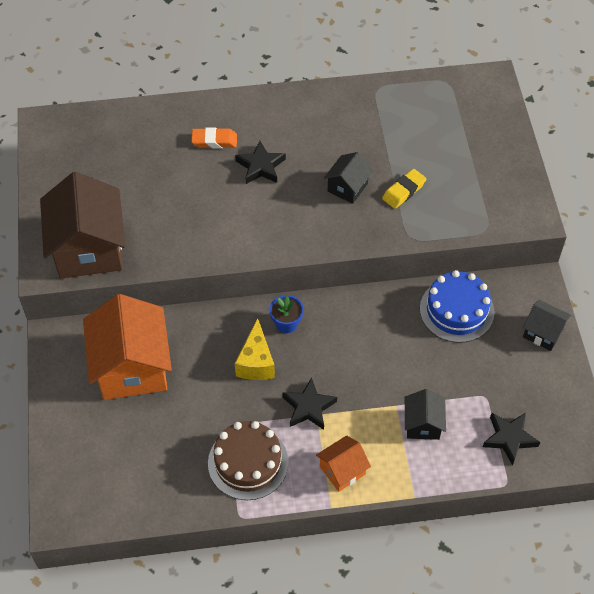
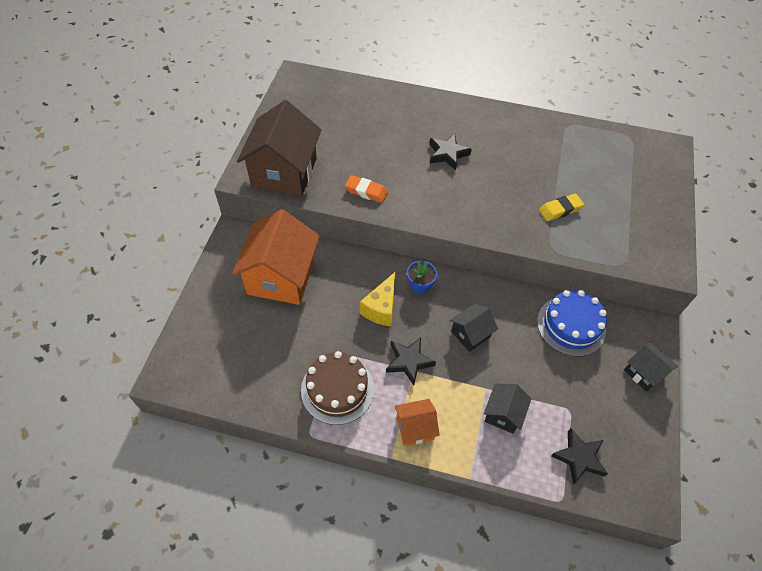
camera: 20 degrees right, 0 degrees up
(214, 141) = (419, 124): orange eraser -> orange eraser (366, 191)
(347, 187) = (513, 192): black house -> black house (470, 334)

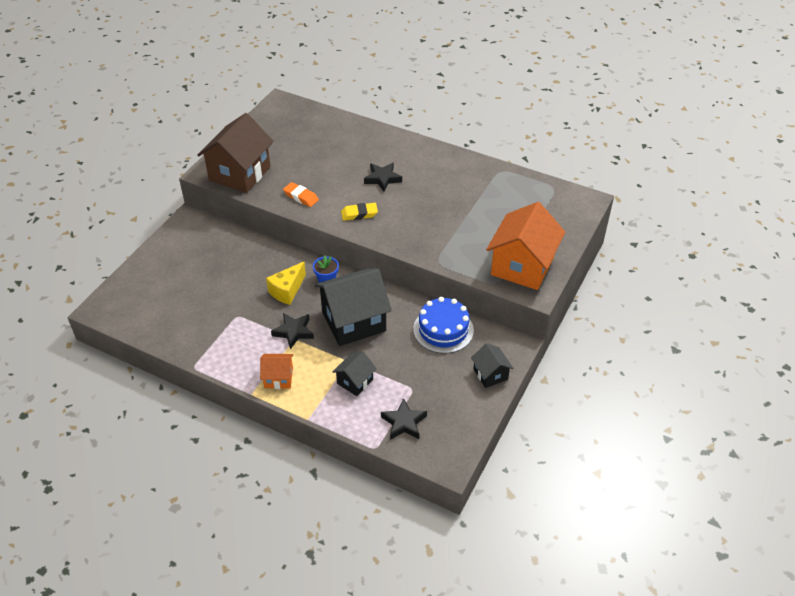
camera: 15 degrees right, 10 degrees down
(281, 277) = (215, 255): orange house -> orange house (522, 266)
(337, 389) = (228, 341): brown cake -> none
(470, 334) = (353, 321): black house -> black house, size x2.03
(560, 210) = (460, 234): yellow eraser -> yellow eraser (359, 214)

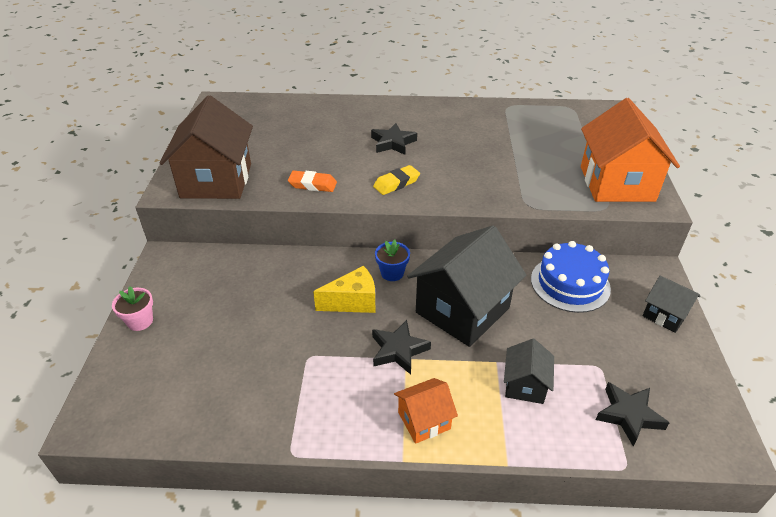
camera: 25 degrees left, 5 degrees down
(153, 258) = (140, 321): none -> pink flower pot
(287, 291) = (353, 302): yellow cheese -> yellow cheese turned 120 degrees counterclockwise

